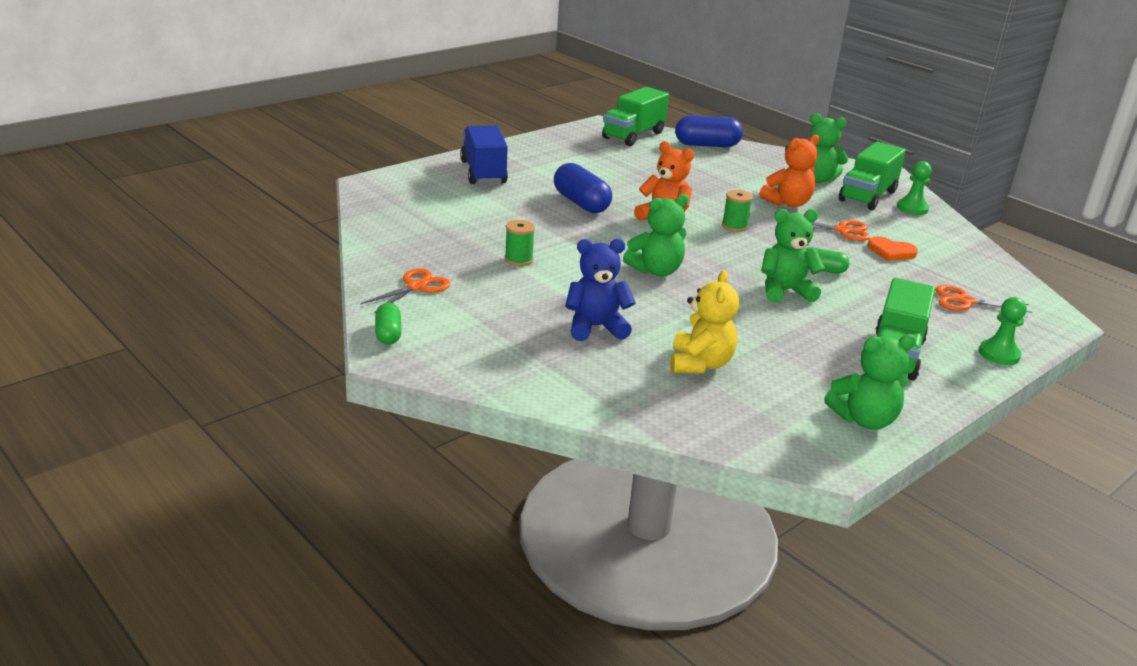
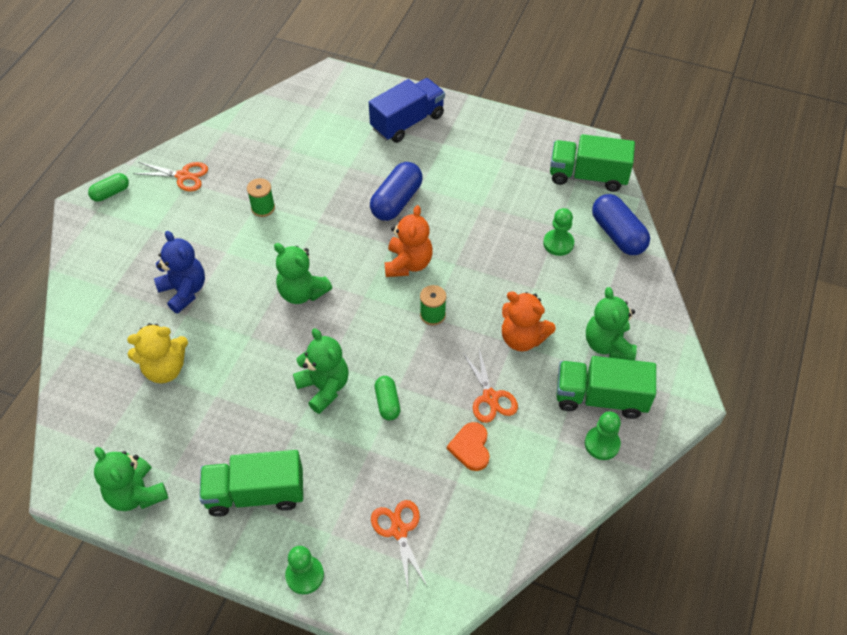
camera: 65 degrees right, 25 degrees up
(697, 164) = (558, 243): none -> green pawn

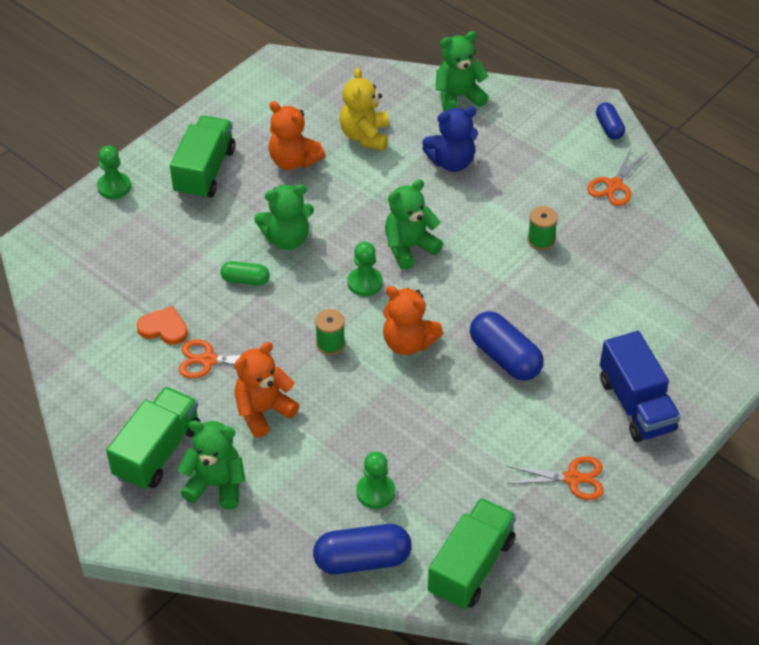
camera: 110 degrees right, 5 degrees down
(111, 193) = (609, 128): green capsule -> blue capsule
(136, 494) = (247, 102): green teddy bear -> green teddy bear (458, 97)
(217, 418) = (293, 161): none -> orange teddy bear
(399, 530) = (115, 255): orange scissors -> orange scissors (572, 478)
(602, 444) = (108, 432): green pawn -> green pawn (365, 283)

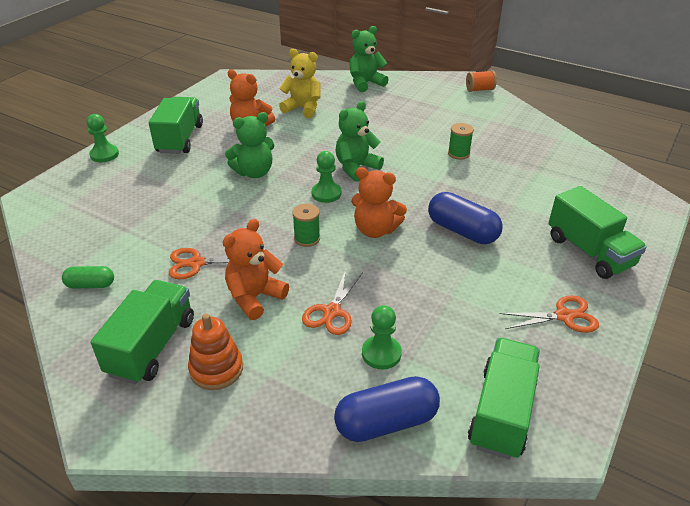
camera: 10 degrees left, 10 degrees down
(164, 328) = (152, 243): orange heart -> none
(216, 485) = (216, 369): green teddy bear -> orange stacking toy
(245, 280) = (223, 202): green capsule -> green capsule (90, 285)
(365, 136) = (303, 108): yellow teddy bear -> yellow teddy bear turned 120 degrees clockwise
(451, 162) = (373, 116): blue teddy bear -> none
(609, 128) = (479, 89): blue capsule -> orange spool
(614, 185) = (499, 118): orange scissors -> orange scissors (332, 312)
(636, 405) = (589, 252): blue truck -> green truck

